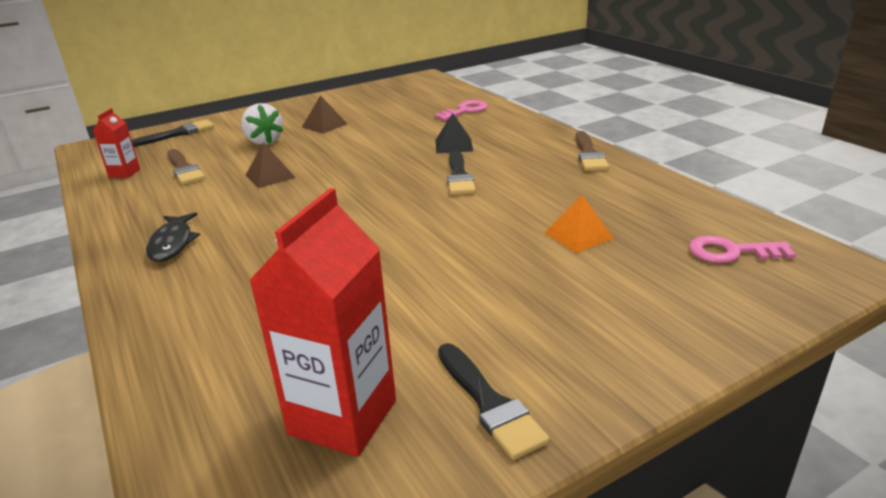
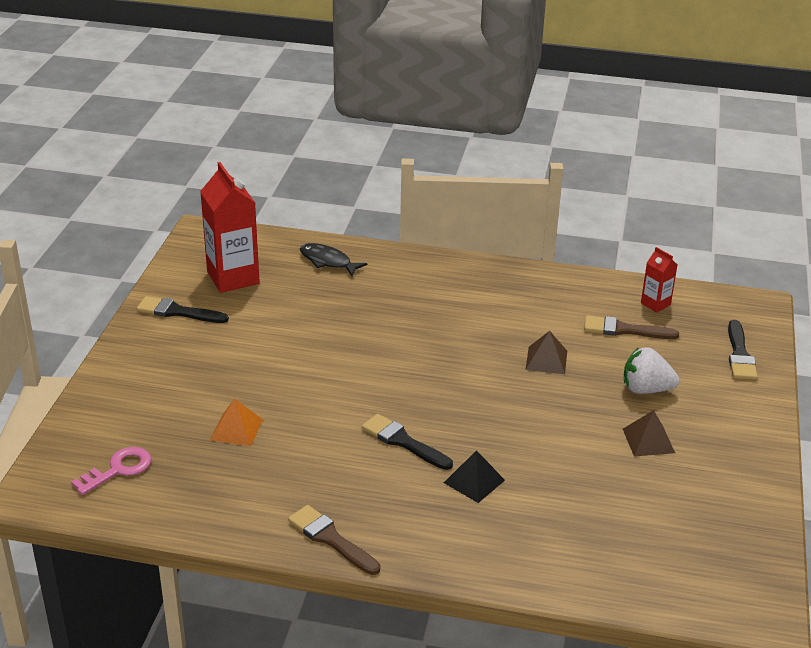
camera: 130 degrees right, 5 degrees up
(172, 243) = (479, 288): black fish -> black fish (328, 261)
(465, 110) = (565, 553): pink key -> none

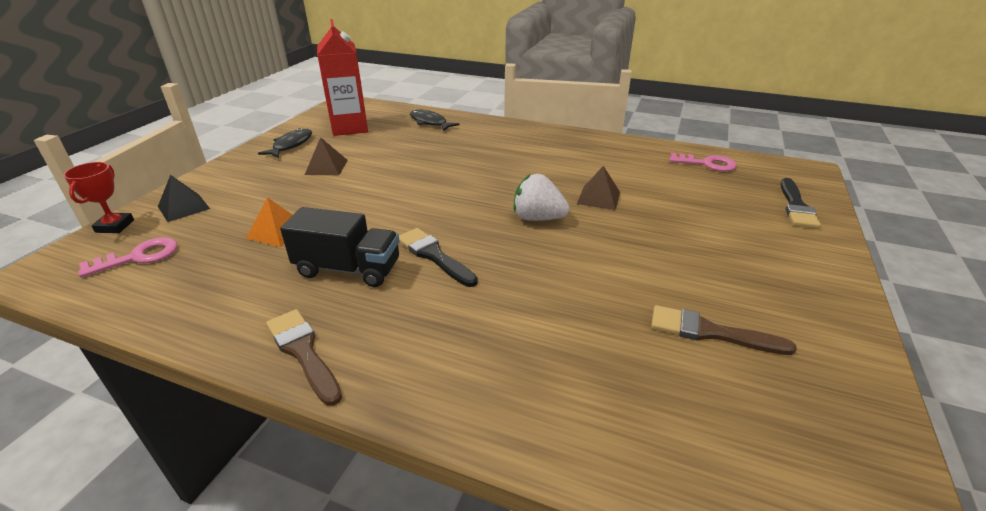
camera: 10 degrees right, 0 degrees up
(63, 438) = (115, 226): none -> red trophy
(177, 312) = (291, 145): black brush -> black fish
(329, 463) = (348, 269): none -> black truck
(474, 481) = (495, 302): black pyramid -> black pyramid (183, 207)
(624, 330) = (677, 180): brown brush -> brown brush (710, 332)
(646, 389) = (699, 228): white strawberry -> white strawberry (537, 218)
(648, 440) = (702, 277): brown pyramid -> brown pyramid (326, 167)
(655, 304) = (707, 164): red carton -> pink key

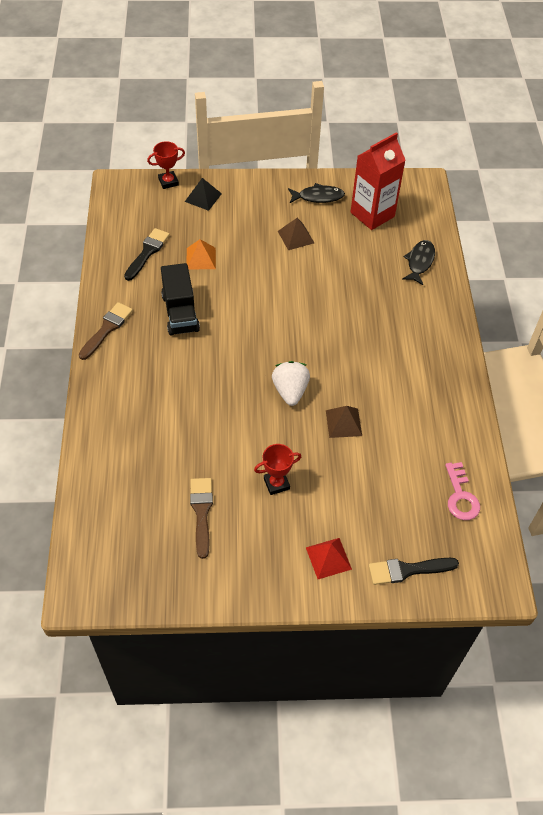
camera: 65 degrees right, 20 degrees up
(138, 257) = (146, 214): pink key -> none
(434, 255) = (214, 348): black brush -> black brush (147, 252)
(672, 258) = (276, 483): none -> red trophy
(785, 248) = (328, 558): none -> red pyramid

